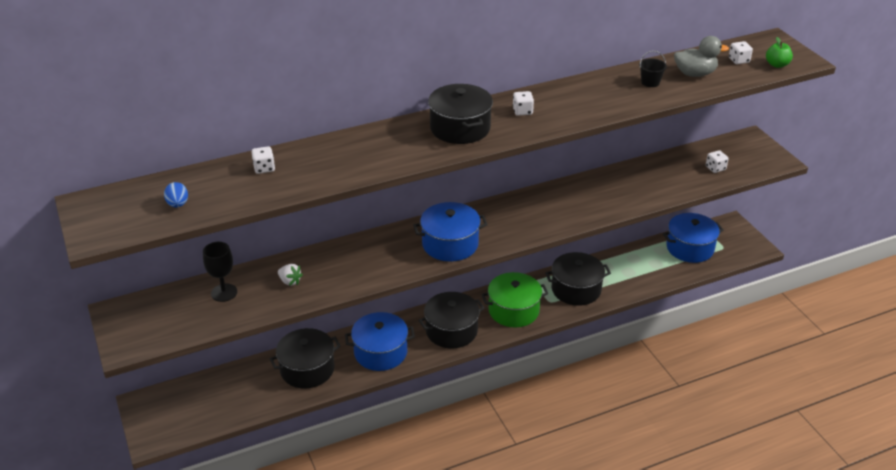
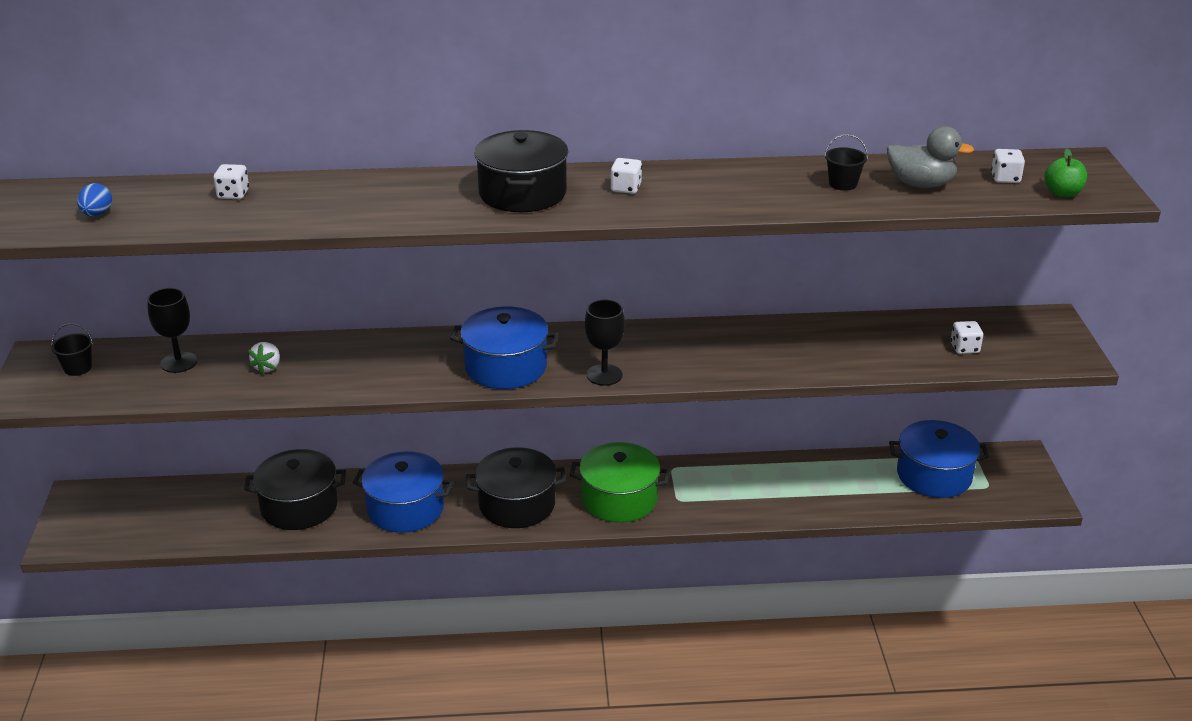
camera: 20 degrees right, 5 degrees down
(152, 314) = (78, 368): none -> black bucket
(290, 281) = (267, 367): white strawberry -> white strawberry turned 45 degrees clockwise
(516, 235) = (604, 375): none -> black goblet
(576, 289) = (726, 492): black pot -> none

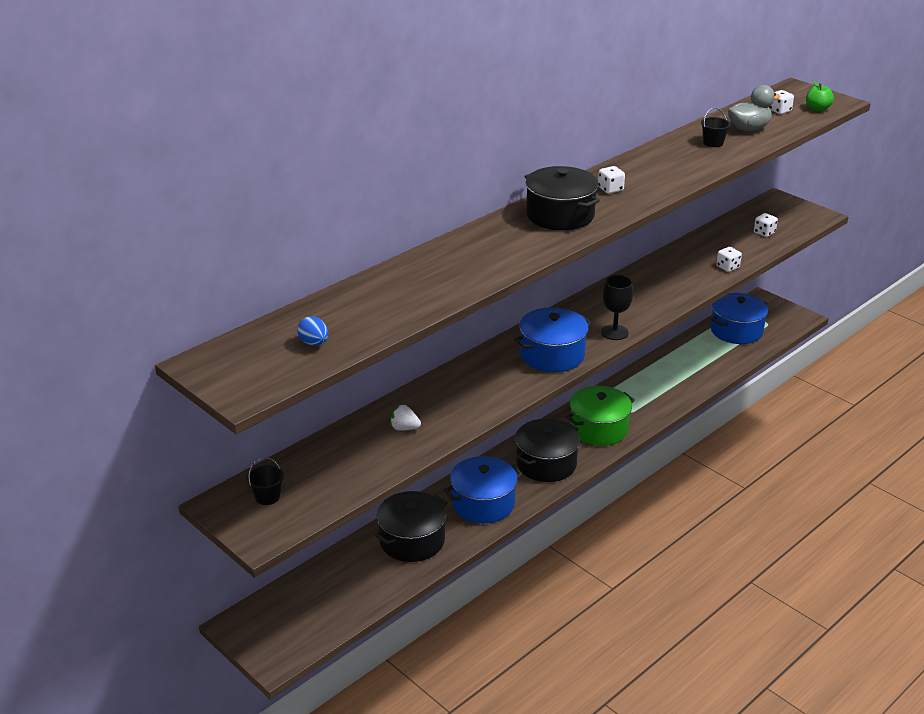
camera: 40 degrees left, 0 degrees up
(179, 362) = (336, 456): black goblet -> none
(233, 194) = (381, 290): white dice -> white dice (727, 267)
(267, 367) = (404, 428): white strawberry -> white strawberry turned 135 degrees clockwise

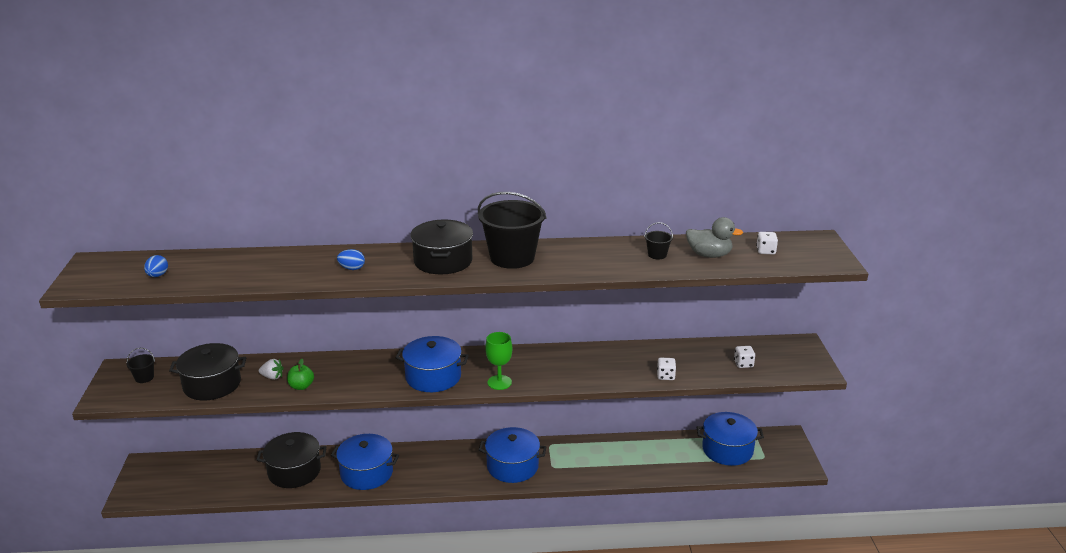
camera: 40 degrees right, 5 degrees down
(404, 428) = (272, 377): white strawberry -> white strawberry turned 135 degrees clockwise
(494, 254) = (352, 268): none -> blue egg
(546, 464) = (442, 470): black pot -> black pot (212, 384)
(598, 429) = (512, 466): green pot -> blue pot
(610, 189) = (512, 258): white dice -> black bucket
(614, 332) = (499, 382): black goblet -> green goblet
(817, 109) = (803, 261): green apple -> green apple (301, 386)

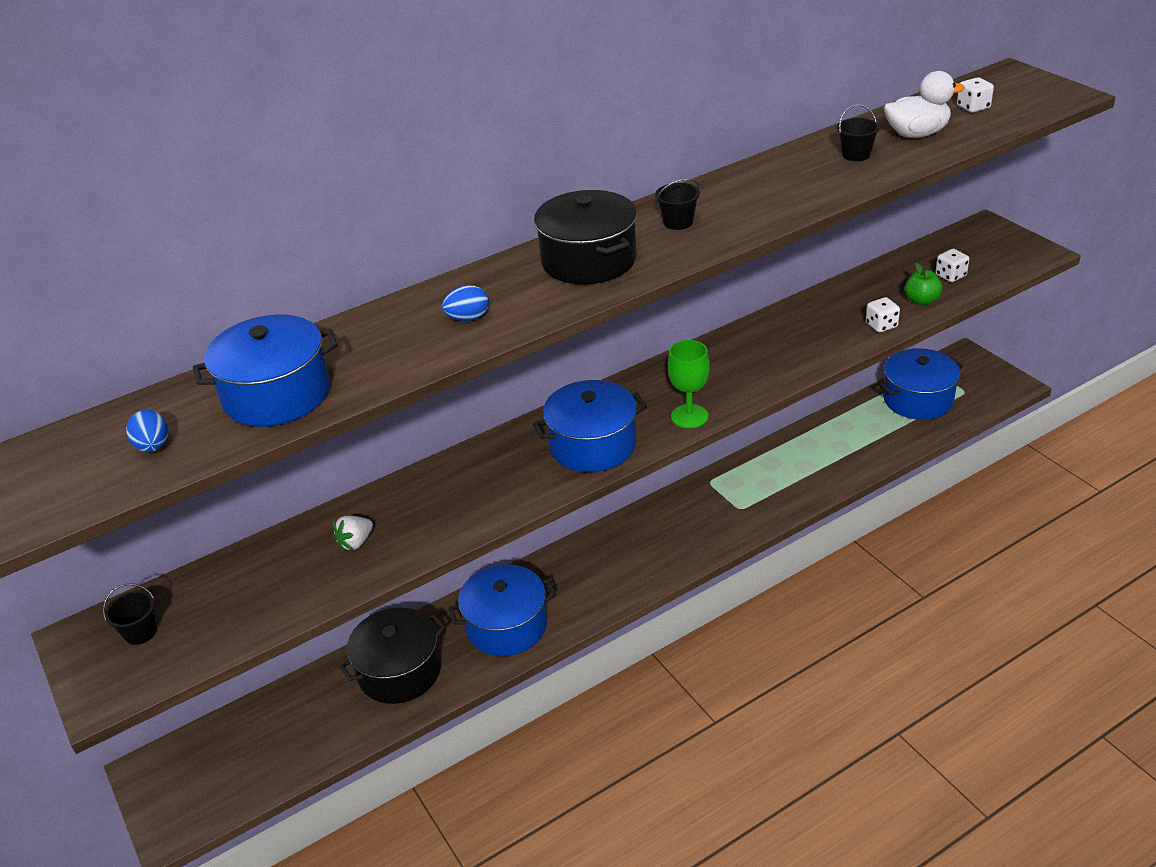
camera: 25 degrees left, 10 degrees up
(212, 384) = (270, 594): black pot -> none
(272, 377) = (355, 542): white strawberry -> white strawberry turned 150 degrees clockwise
(301, 386) = (416, 537): green apple -> green apple (921, 300)
(512, 258) = (678, 222): black bucket -> black bucket, size x0.42
(512, 466) = (690, 529): blue pot -> blue pot (277, 394)
(709, 255) = (917, 134): grey duck -> white duck

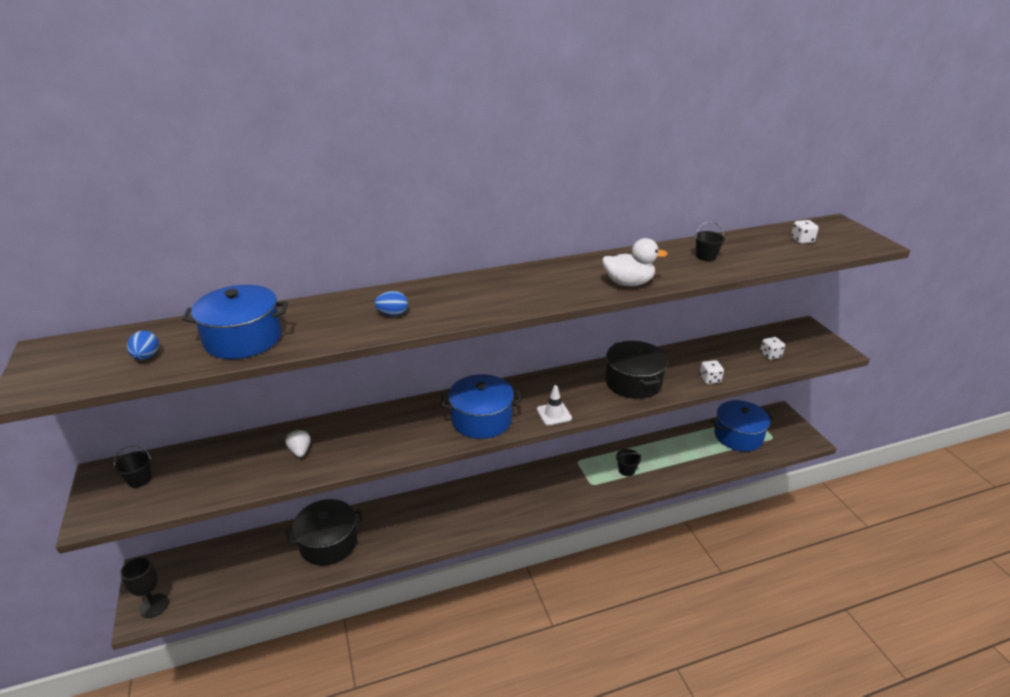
camera: 10 degrees right, 5 degrees down
(183, 813) = (154, 606): none -> black goblet
(355, 542) = (300, 451): white strawberry -> white strawberry turned 105 degrees clockwise
(506, 626) = (408, 529): blue pot -> none
(589, 260) = (492, 292): black pot -> black pot (633, 382)
(678, 222) = (563, 278): black bucket -> black bucket (626, 470)
(689, 416) = (554, 414): green goblet -> white traffic cone
(917, 134) = (755, 250): white duck -> white duck (628, 283)
(921, 300) = (744, 368): green apple -> none

